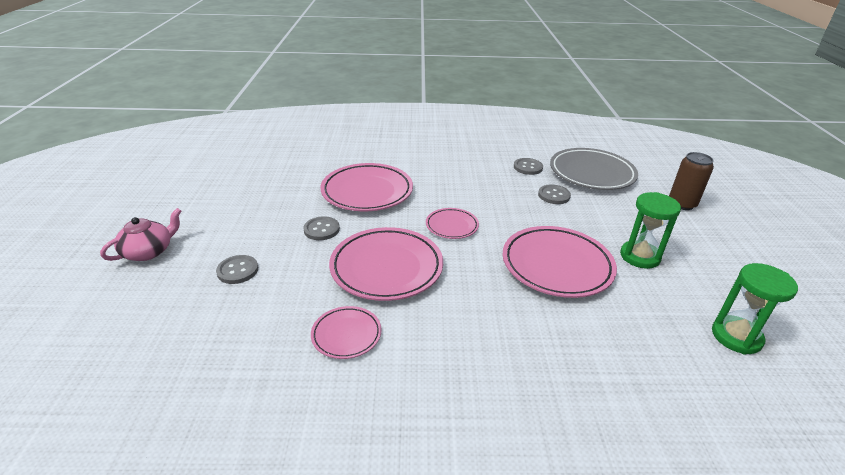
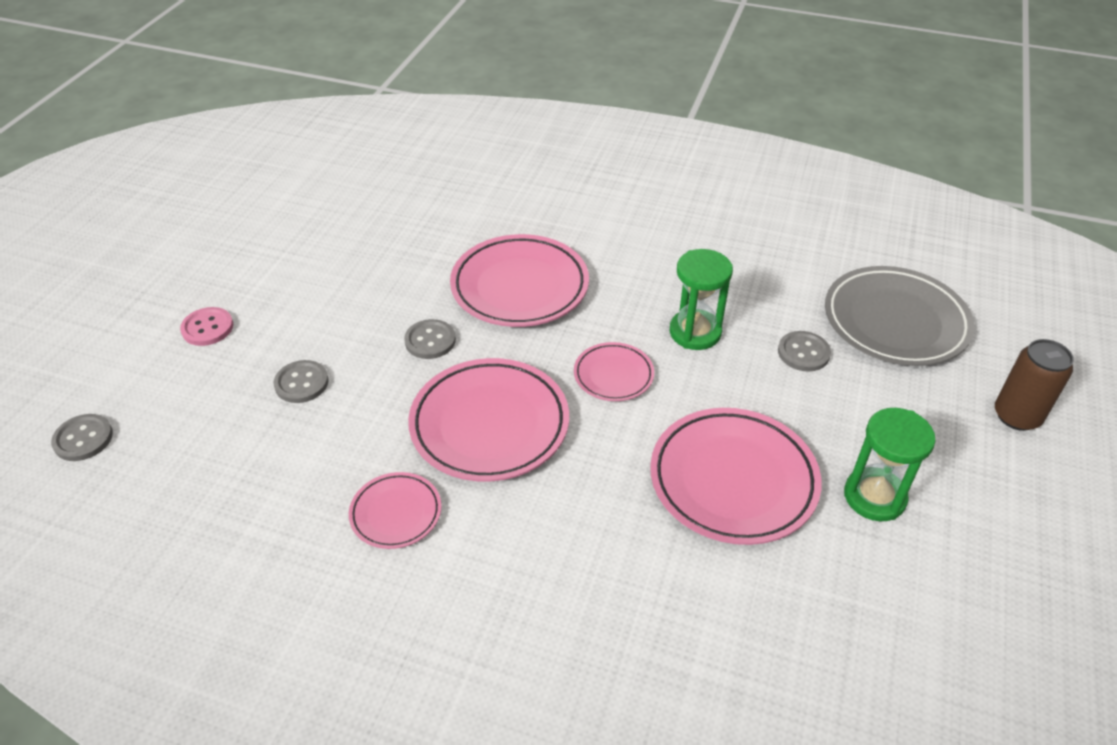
camera: 20 degrees right, 10 degrees up
(149, 251) = (207, 328): pink teapot -> pink button
(528, 167) = (792, 288): grey button -> grey button (83, 439)
(736, 336) = (936, 667): green hourglass -> green hourglass (695, 332)

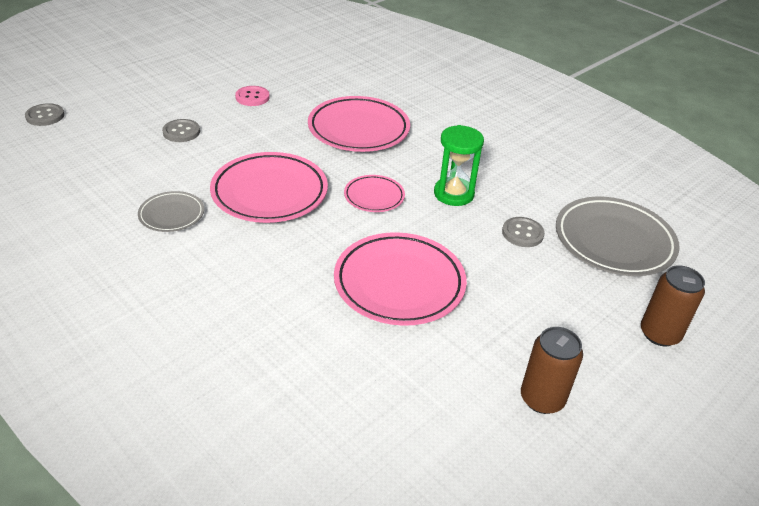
camera: 25 degrees right, 5 degrees down
(207, 328) = (156, 88): pink button -> pink button (252, 97)
(396, 513) = (172, 215): pink plate -> grey plate
(430, 341) = (275, 138): grey button -> none
(874, 497) = (494, 334): green hourglass -> none
(976, 551) = (542, 399): none -> brown can

